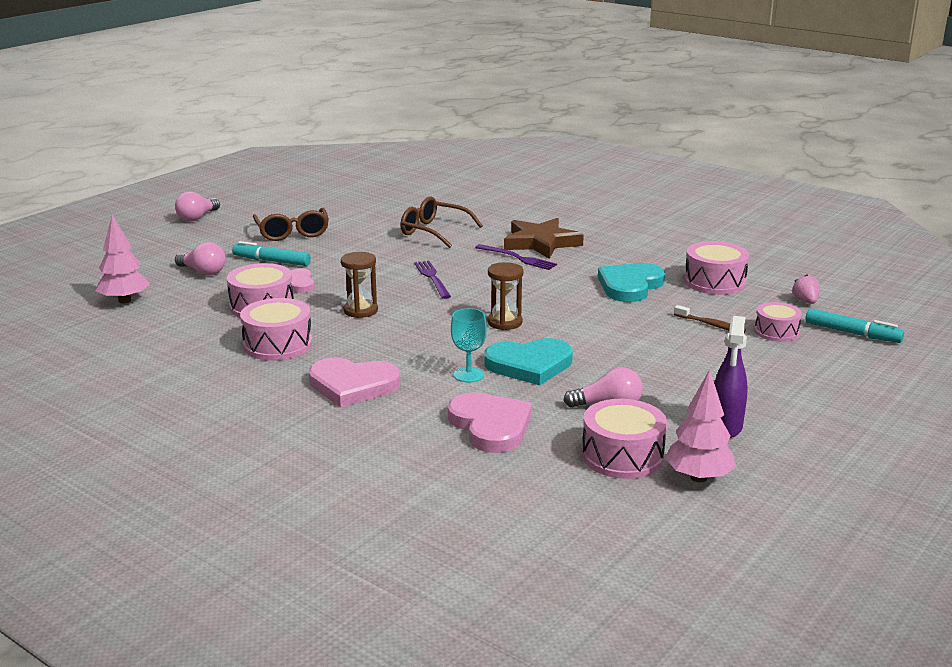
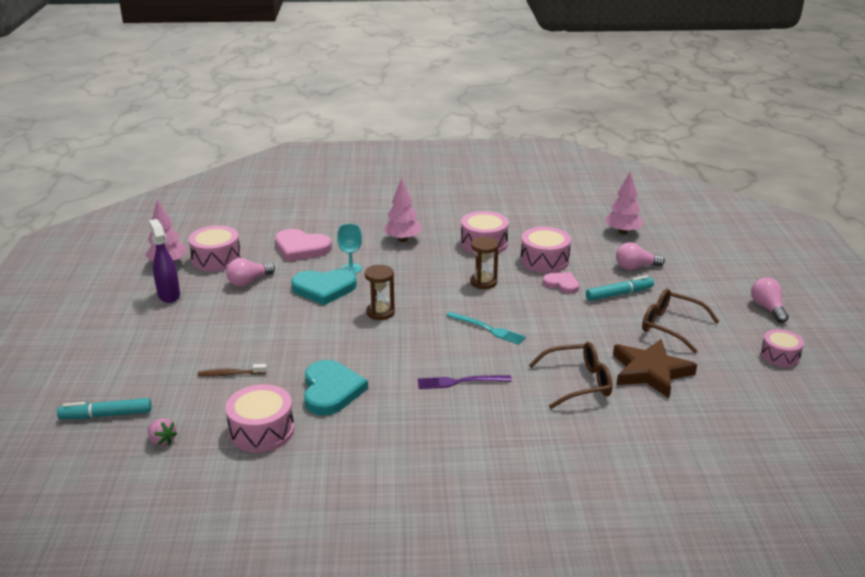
camera: 140 degrees right, 5 degrees up
(353, 385) = (402, 240): pink heart -> pink tree
(432, 278) = (487, 329): purple fork -> turquoise fork
(529, 365) = (324, 288): turquoise heart -> turquoise heart turned 135 degrees counterclockwise
(541, 243) = (469, 413): brown star -> brown star (650, 372)
(776, 332) = (172, 389): pink drum -> pink drum (780, 356)

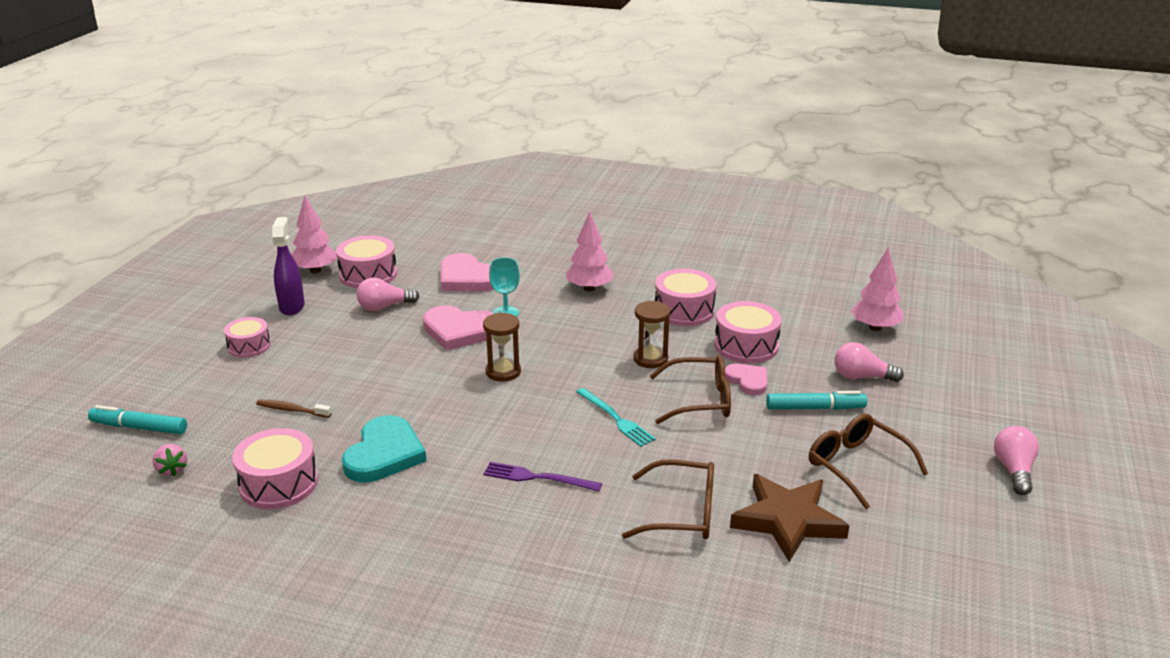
camera: 20 degrees right, 0 degrees up
(324, 288) = (459, 331): turquoise heart -> pink heart
(537, 304) = (699, 400): none -> brown glasses
(780, 356) = (988, 540): pink drum -> pink drum (249, 346)

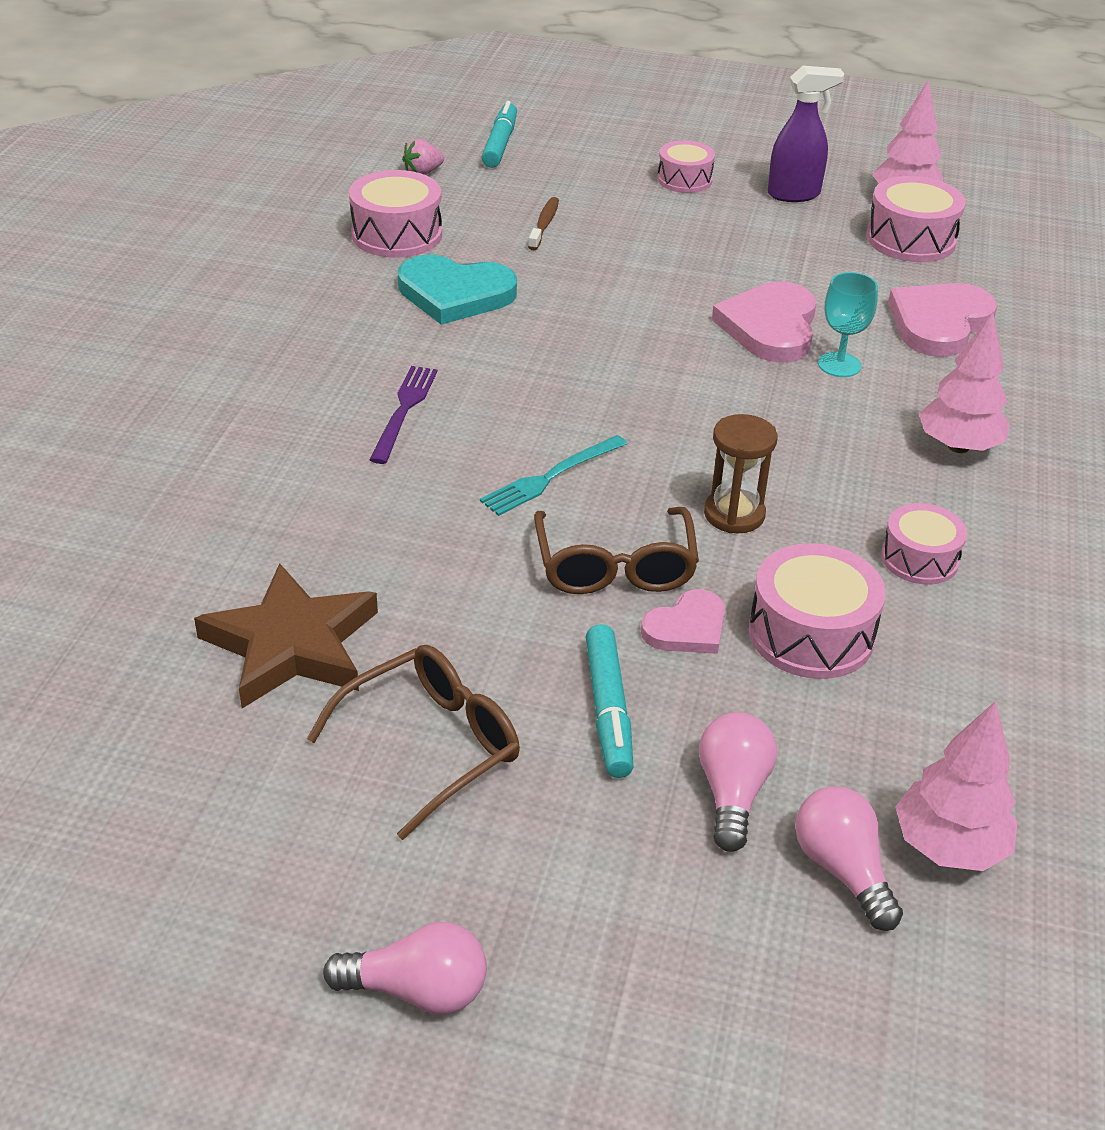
camera: 85 degrees right, 10 degrees up
(384, 307) = (819, 261): pink light bulb -> pink light bulb (842, 869)
(503, 372) = (663, 371): brown hourglass -> none
(681, 513) = (319, 537): brown glasses -> none
(684, 310) = (919, 559): pink drum -> pink drum, size x0.65

